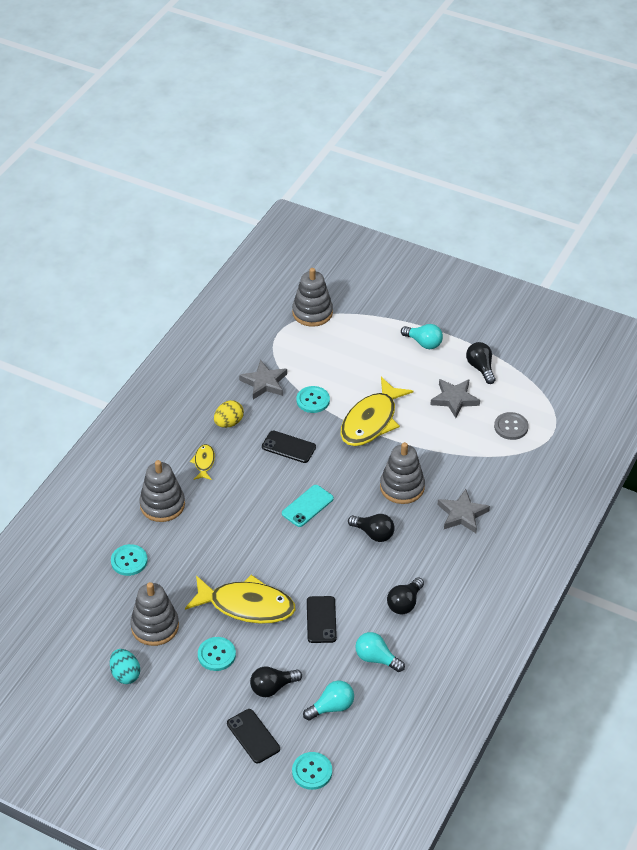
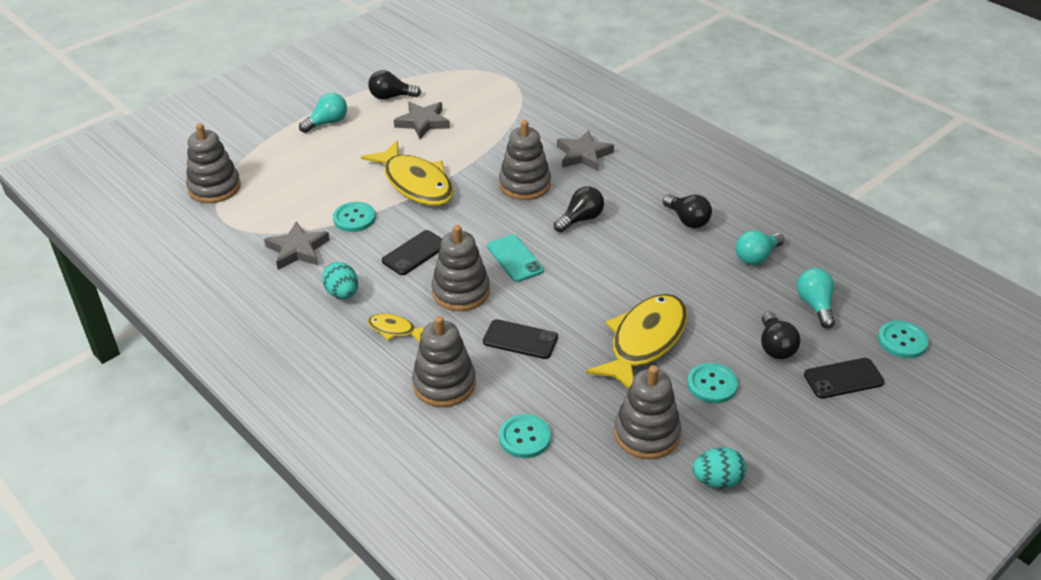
camera: 70 degrees left, 5 degrees down
(229, 423) = (342, 293): yellow egg -> turquoise egg
(257, 486) = (461, 292): none -> grey stacking toy
(321, 620) = (688, 285): black phone -> black phone (520, 339)
(511, 427) = (484, 98): grey button -> none

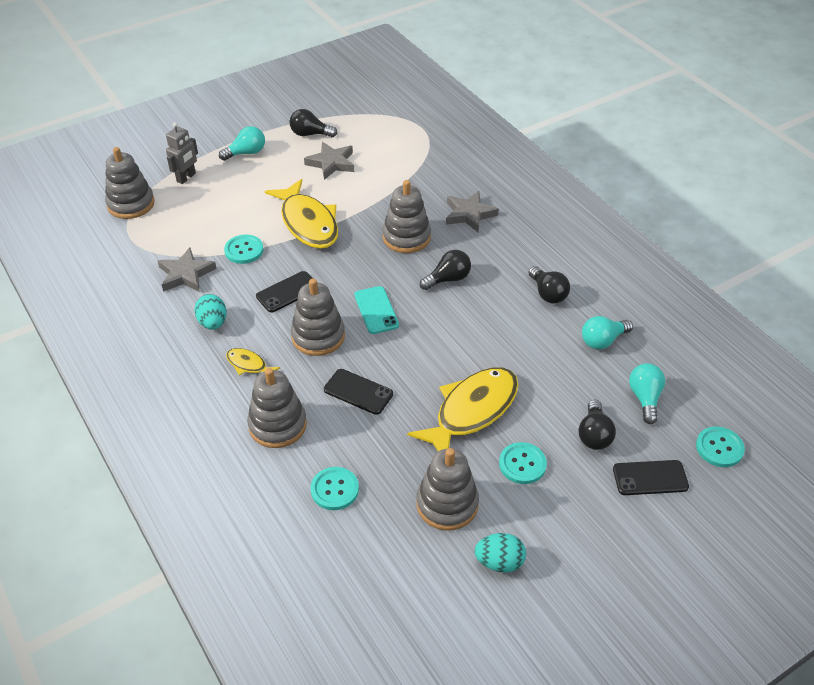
camera: 10 degrees right, 5 degrees up
(268, 154) = (186, 178): none -> grey robot

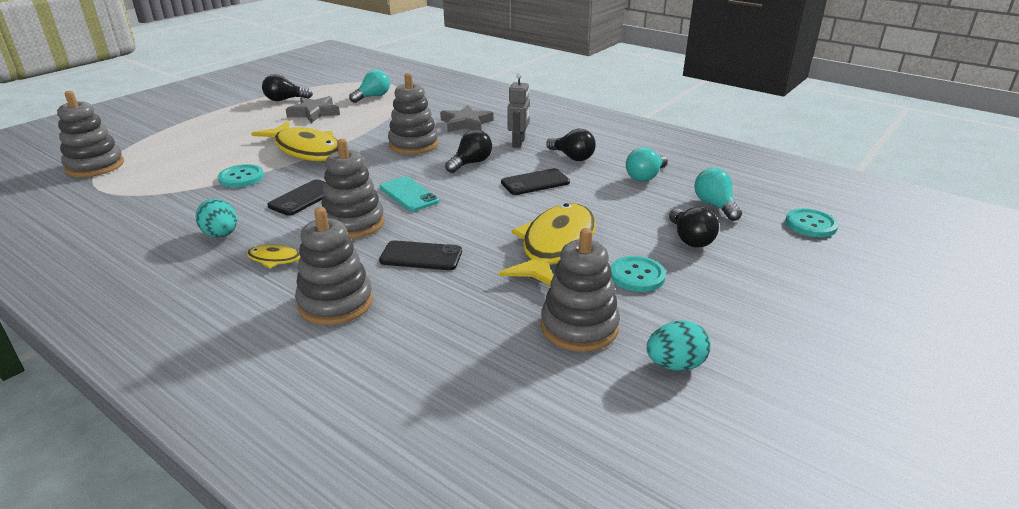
camera: 20 degrees left, 15 degrees down
(186, 178) = (158, 140): grey robot -> grey robot (518, 143)
(186, 274) = (176, 204): grey star -> none
(246, 153) = (222, 118): turquoise light bulb -> turquoise light bulb (373, 97)
(334, 489) = (436, 345): turquoise button -> none
(650, 478) = (770, 258): black phone -> black phone (535, 182)

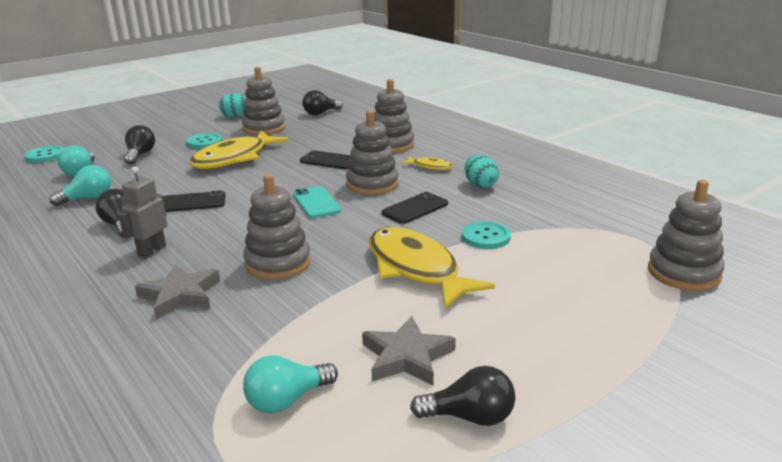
camera: 165 degrees left, 5 degrees down
(471, 163) = (232, 229): black light bulb -> black light bulb (321, 113)

